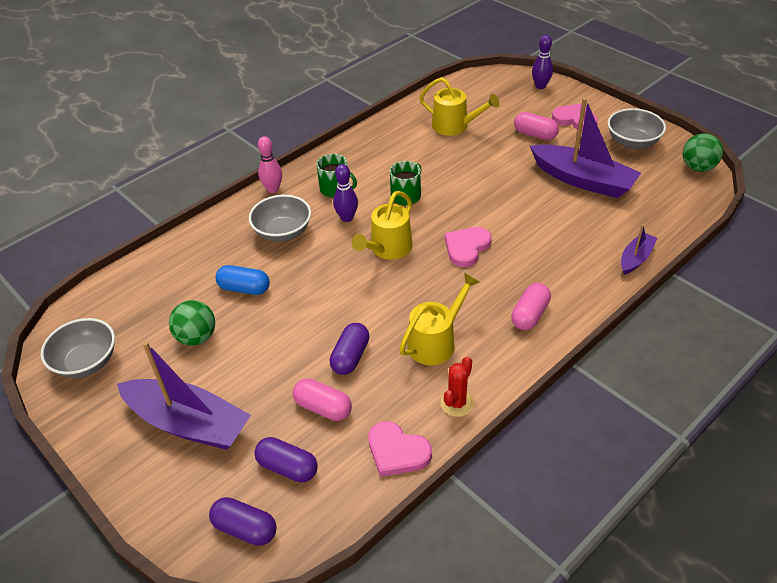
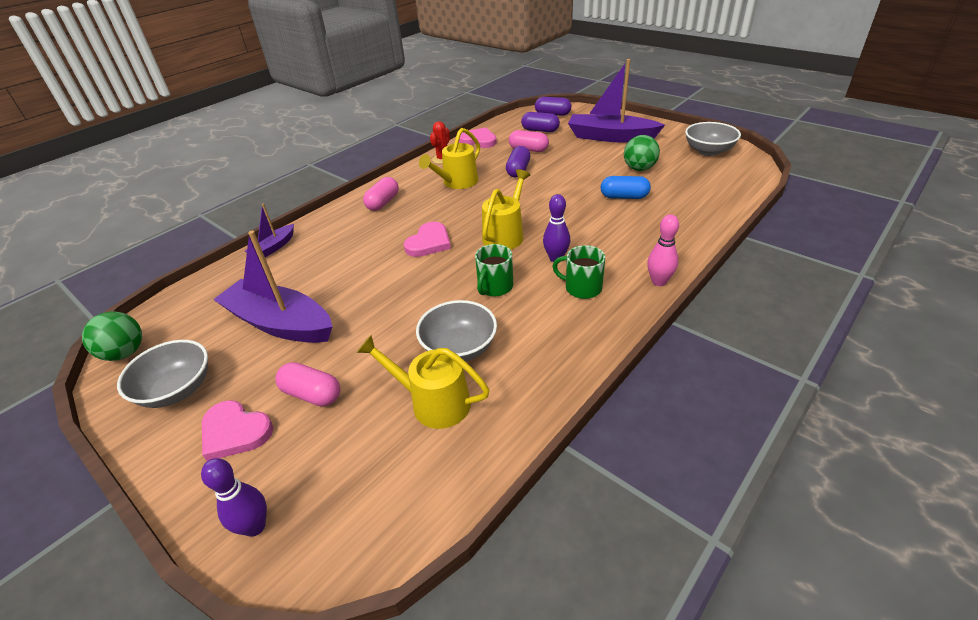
camera: 175 degrees right, 5 degrees down
(283, 232) = (617, 240): grey bowl -> grey bowl (459, 348)

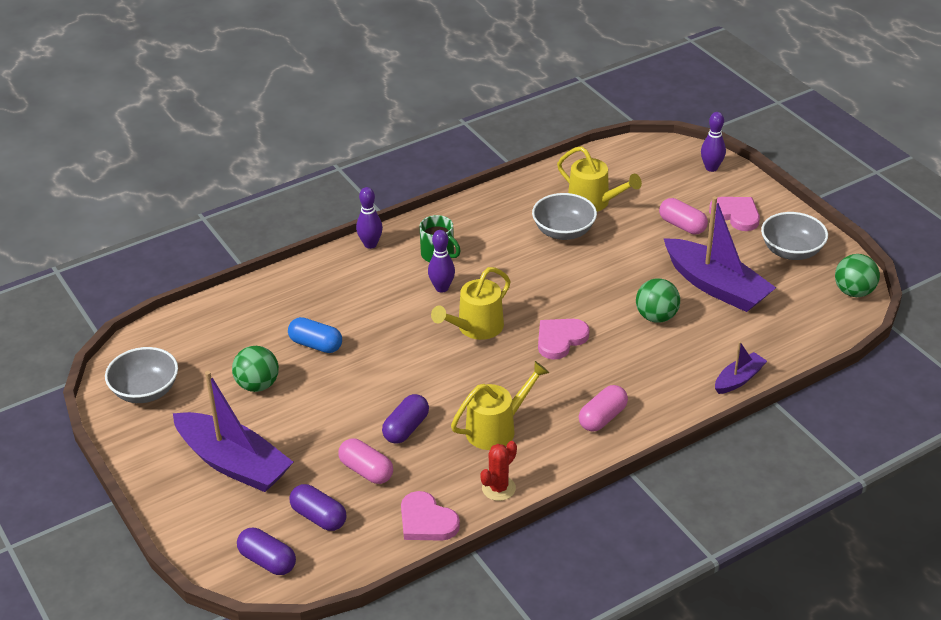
camera: 165 degrees left, 0 degrees up
(344, 279) = (656, 317): none -> green ball
(495, 287) = (513, 273): green mug -> none
(659, 281) = (370, 244): pink bowling pin -> purple bowling pin

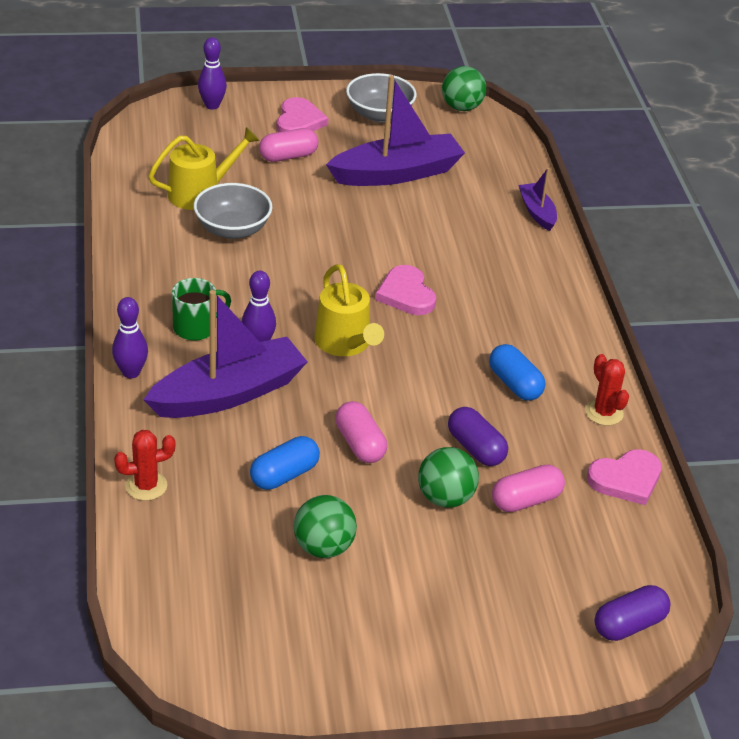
camera: 70 degrees left, 0 degrees up
(145, 391) = (264, 658): grey bowl -> none
(233, 463) = (451, 609): purple boat -> purple boat (229, 393)
(267, 290) = (146, 486): none -> red cactus
(319, 517) = (579, 561): purple capsule -> none
(496, 428) = (515, 384): yellow watering can -> blue capsule
(602, 418) = (540, 310): pink capsule -> pink capsule (359, 444)
(656, 317) = (415, 223): green ball -> green ball (445, 498)
(736, 215) = (299, 121): pink heart -> pink heart turned 120 degrees clockwise

